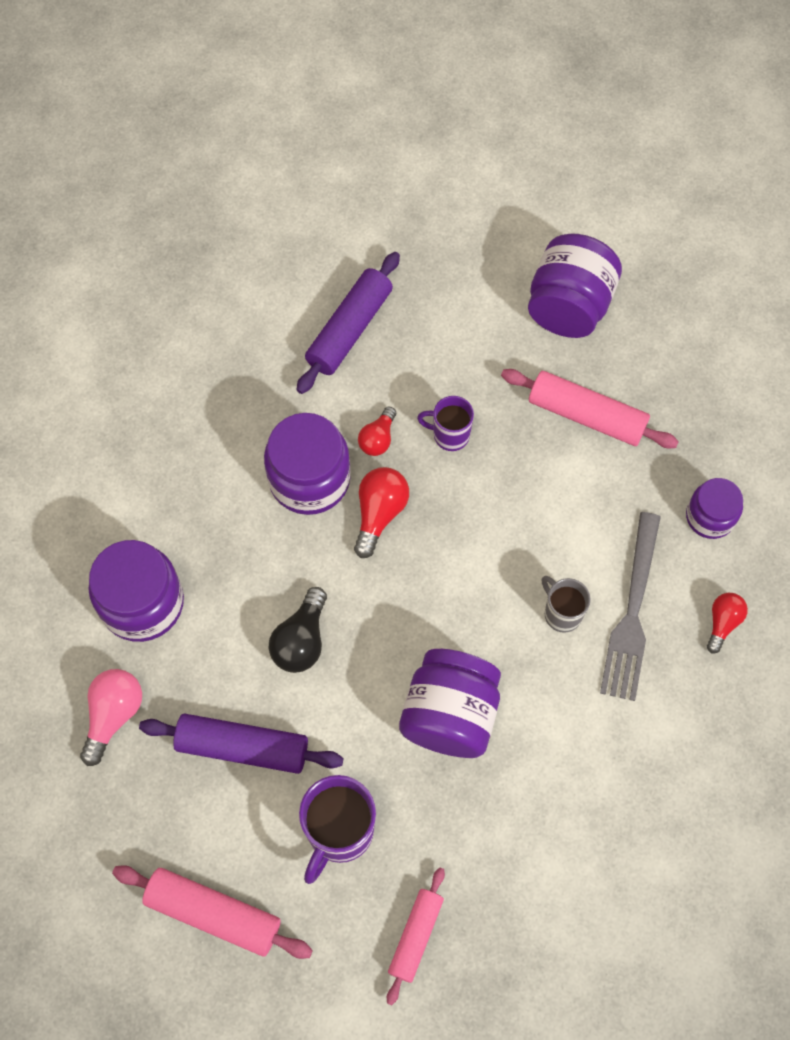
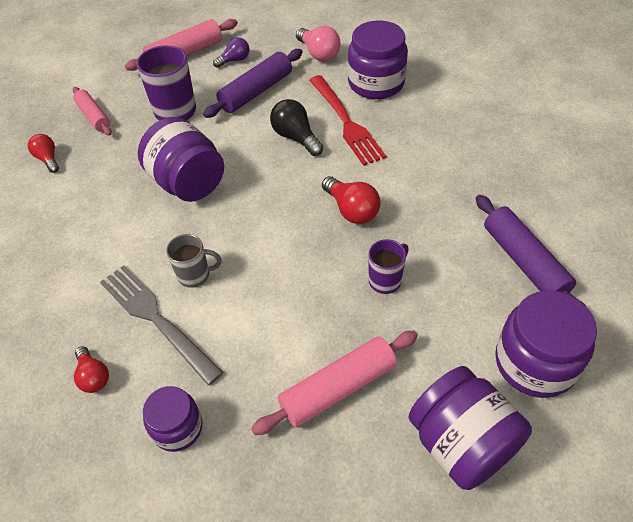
camera: 125 degrees right, 15 degrees down
(190, 826) = (234, 60): none -> purple light bulb
(240, 597) = (346, 122): none -> red fork
(309, 479) = (405, 185): purple jar -> purple jar (535, 363)
(378, 439) = (412, 235): red light bulb -> red light bulb (48, 159)

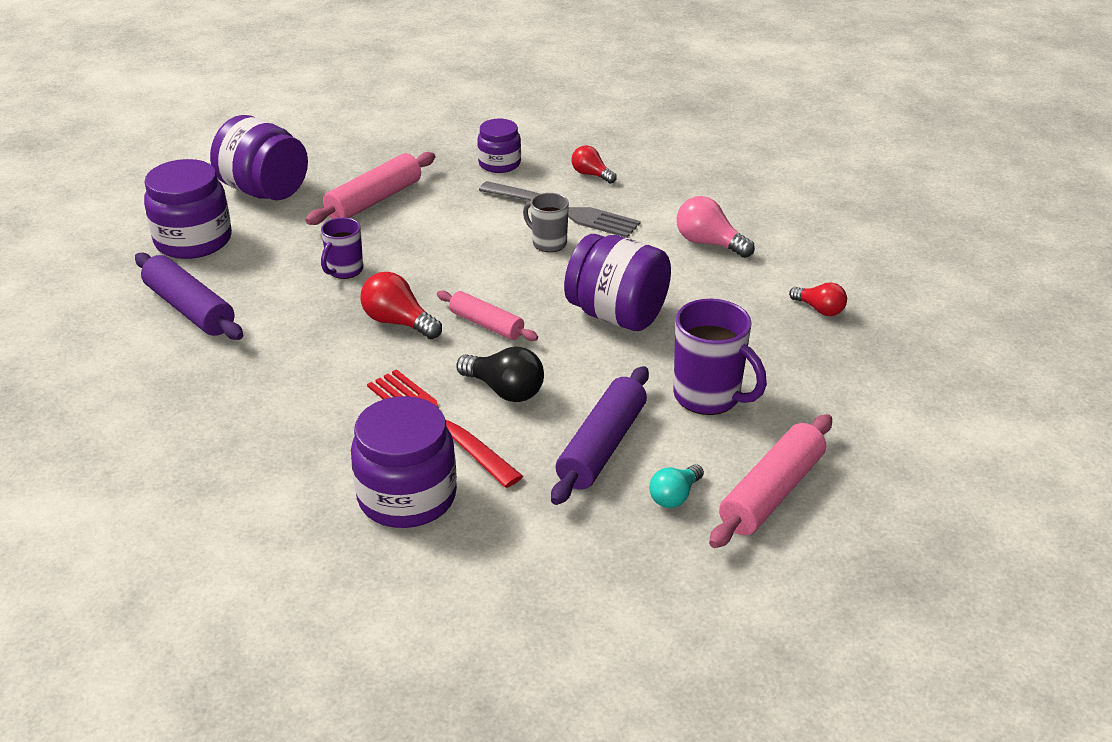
camera: 160 degrees right, 15 degrees down
(94, 116) = (817, 367): pink rolling pin -> pink rolling pin (486, 324)
(195, 275) = (548, 243): grey mug -> grey mug turned 60 degrees clockwise
(234, 60) = (675, 496): purple light bulb -> turquoise light bulb
(319, 53) = (529, 538): pink light bulb -> pink light bulb (709, 243)

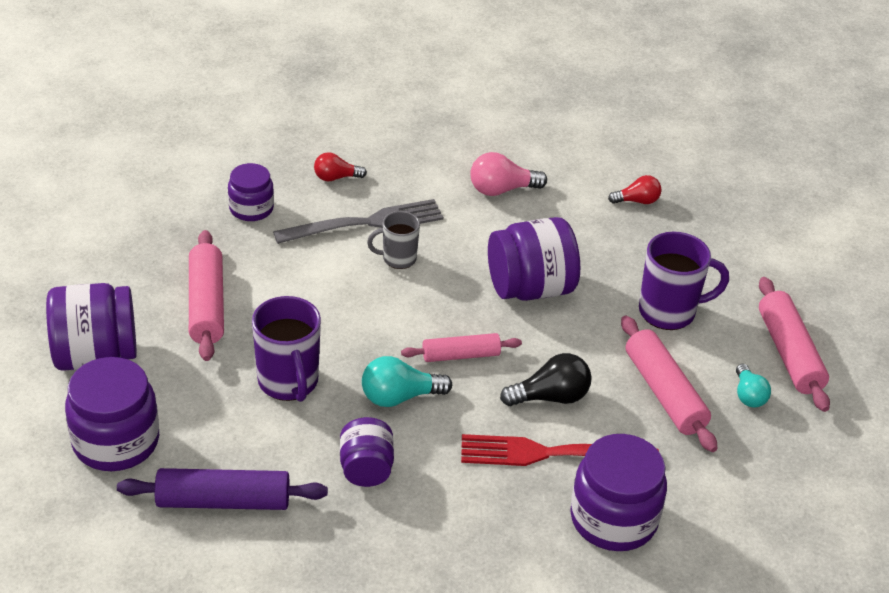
camera: 50 degrees left, 5 degrees up
(301, 348) = (366, 469): none -> purple jar
(344, 270) = (288, 382): purple mug -> purple mug, size x1.66
(398, 322) = (399, 397): red light bulb -> turquoise light bulb
(601, 446) = (664, 393): purple rolling pin -> pink rolling pin

